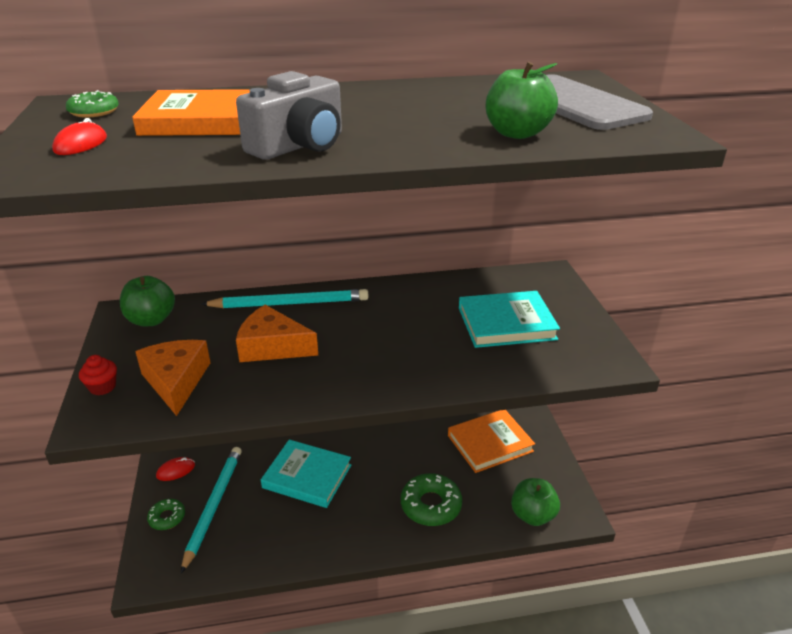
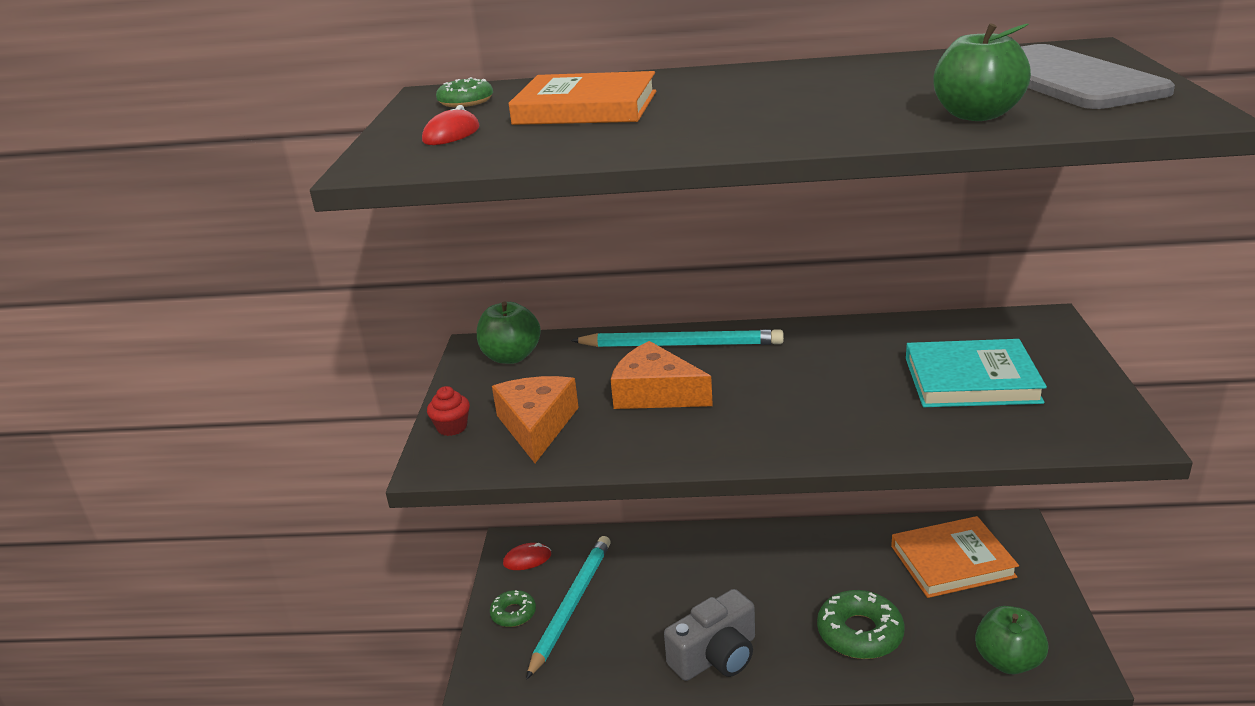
camera: 15 degrees right, 5 degrees down
(299, 146) = (697, 132): grey camera -> grey camera (716, 656)
(307, 476) = (693, 581): turquoise book -> none

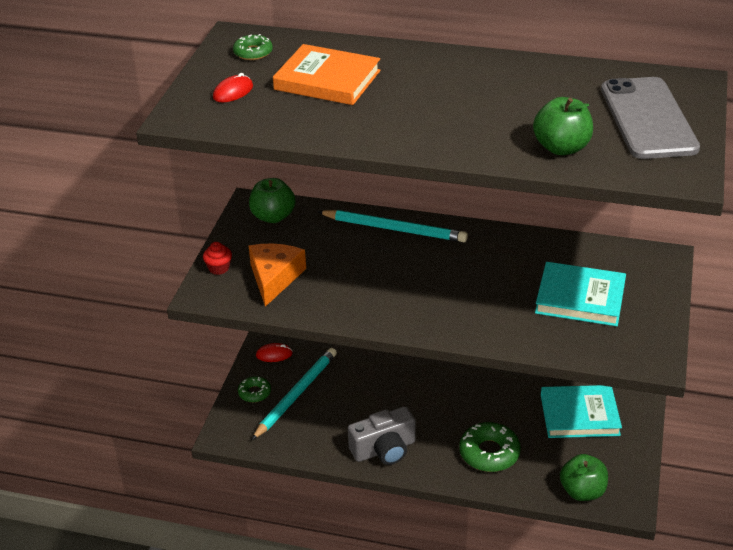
camera: 10 degrees right, 10 degrees up
(655, 393) = (361, 267): orange cheese -> none
(952, 561) = (579, 415): orange book -> turquoise book

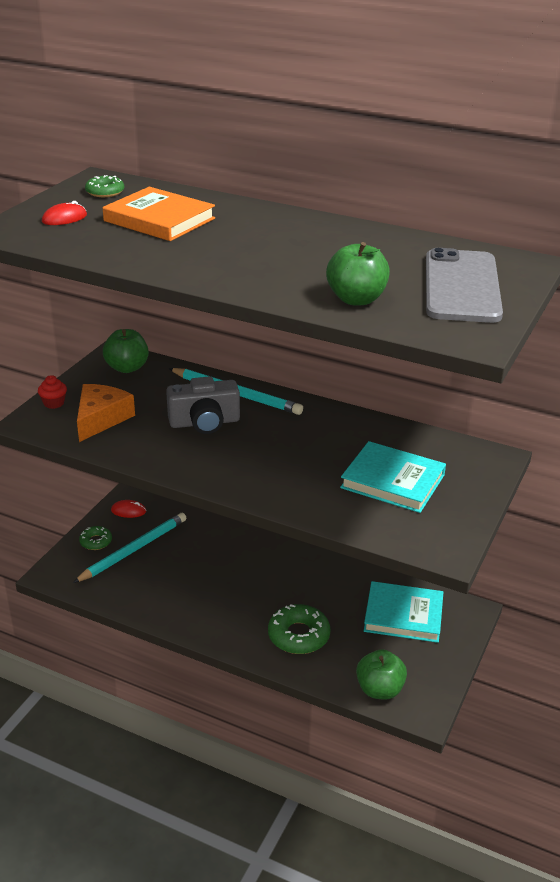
camera: 10 degrees right, 5 degrees down
(384, 449) = (196, 614): grey camera -> grey camera (204, 422)

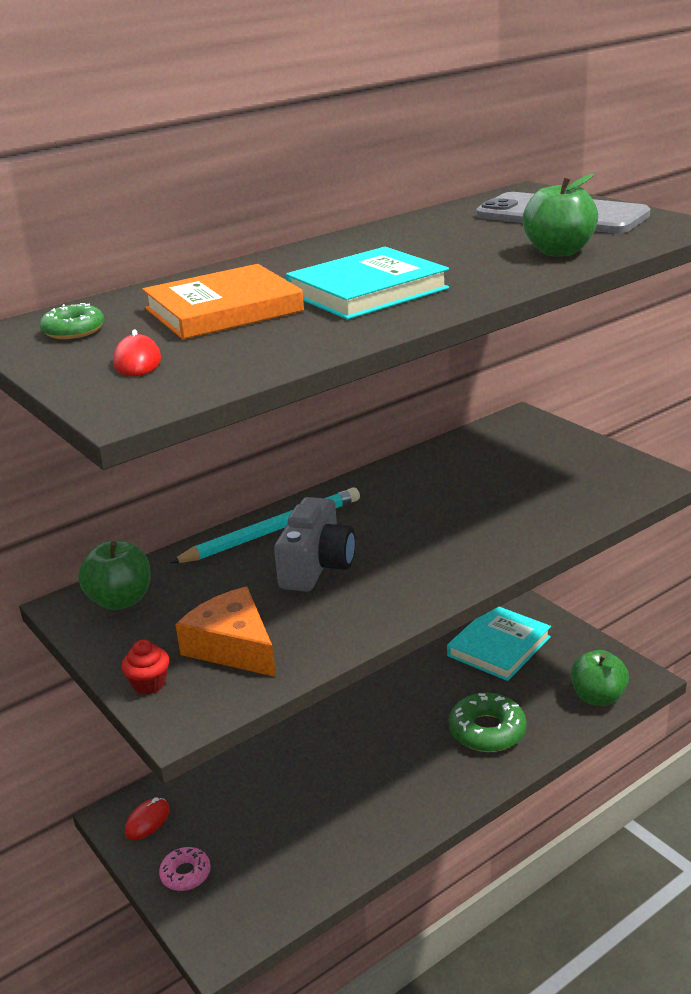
camera: 60 degrees left, 5 degrees down
(96, 541) = (185, 874): green donut -> pink donut
(133, 550) = (234, 836): turquoise pencil -> none
(393, 481) = (526, 477): turquoise book -> turquoise book (367, 291)

